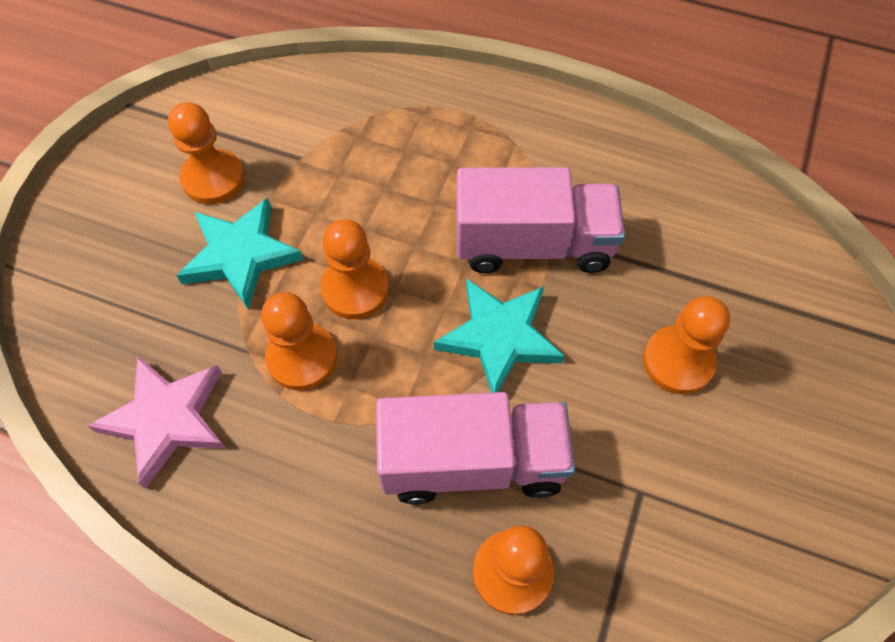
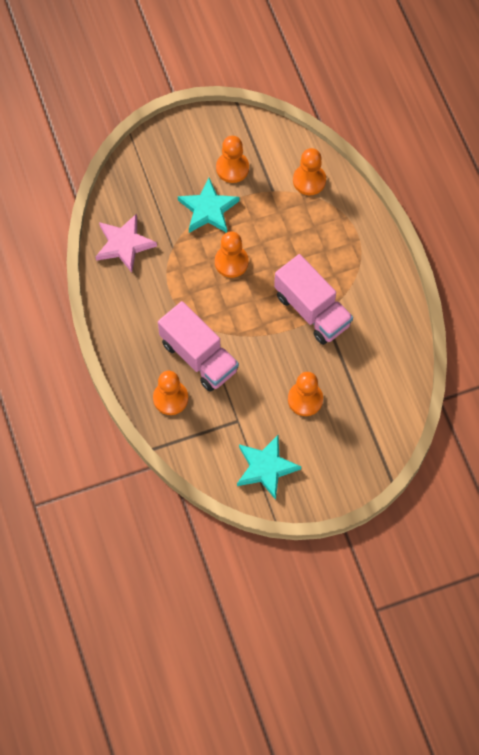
camera: 50 degrees right, 5 degrees up
(302, 357) = (187, 268): orange pawn -> orange pawn (309, 180)
(499, 337) = (257, 329): turquoise star -> turquoise star (266, 467)

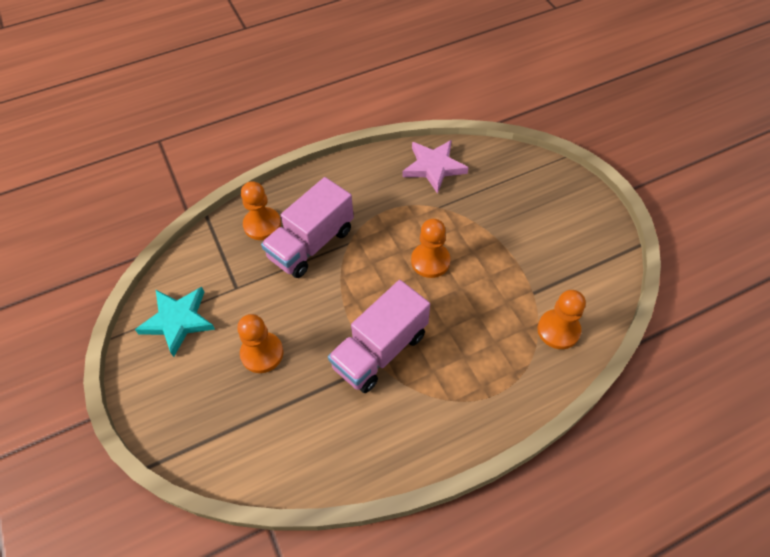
camera: 85 degrees right, 10 degrees down
(208, 209) = (492, 233): turquoise star -> none
(232, 168) = (551, 249): orange pawn -> none

